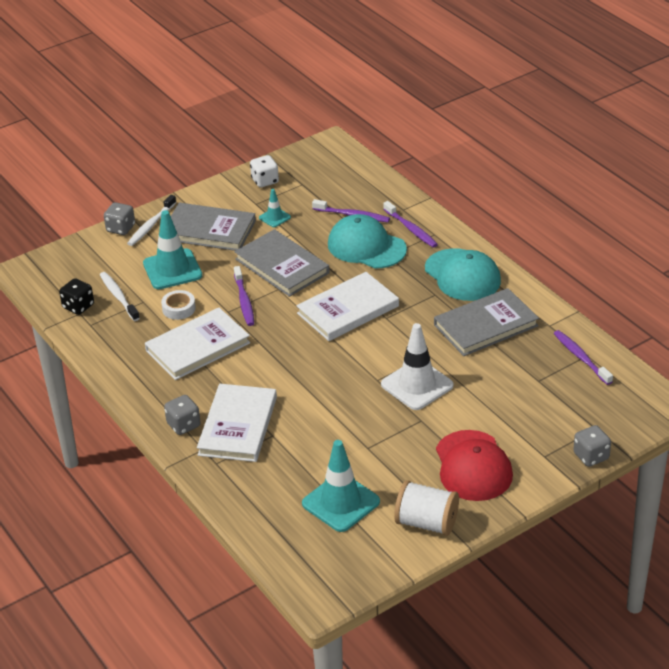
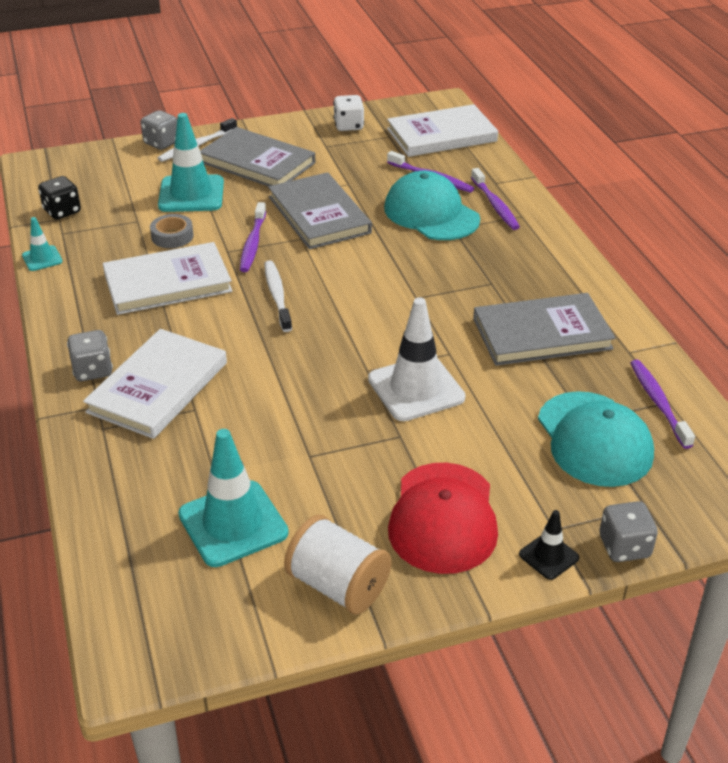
camera: 15 degrees right, 0 degrees up
(118, 296) = (113, 210): white toothbrush -> white toothbrush (277, 296)
(179, 308) = (172, 236): white tape -> grey tape
(274, 217) = (339, 163): turquoise traffic cone -> turquoise traffic cone (42, 258)
(347, 310) = (372, 278): white book -> white book (441, 135)
(462, 275) = (537, 268): turquoise cap -> turquoise cap (594, 439)
(547, 473) = (548, 556): none -> black traffic cone

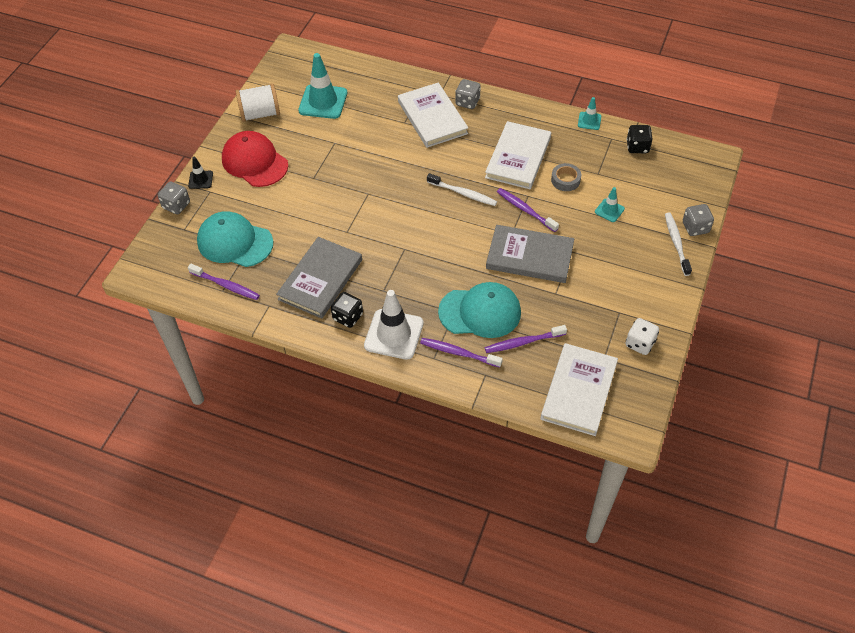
camera: 130 degrees right, 15 degrees up
(191, 194) = (609, 210): turquoise traffic cone -> turquoise traffic cone, size x0.50
(257, 163) = (625, 262): grey book -> none
(416, 388) = (336, 202): white traffic cone -> white traffic cone (394, 334)
(557, 288) = (348, 317): none -> black dice

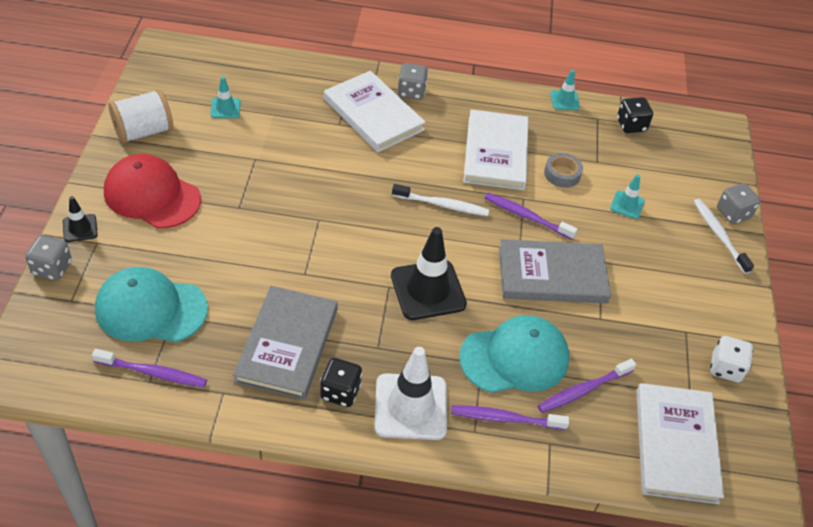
camera: 20 degrees left, 5 degrees down
(323, 102) = (225, 108): turquoise traffic cone -> turquoise traffic cone, size x0.50
(432, 255) = (428, 290): none -> black traffic cone

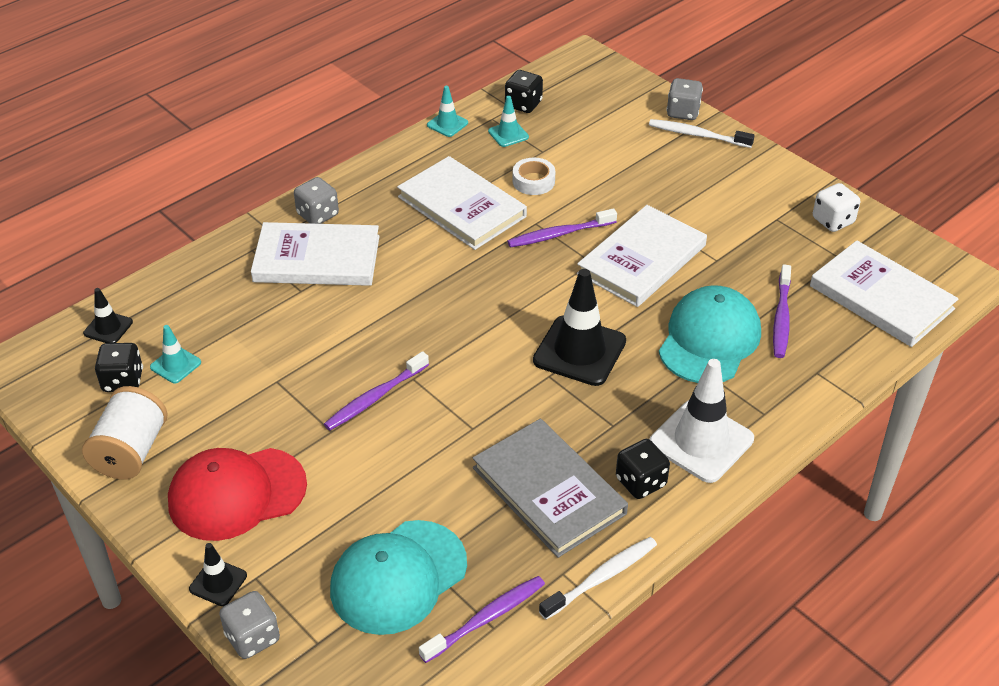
camera: 45 degrees left, 5 degrees down
(192, 95) = (123, 381): none -> black dice
(226, 64) = (108, 328): none -> black traffic cone
(442, 205) = (487, 280): white toothbrush -> white toothbrush (601, 577)
(505, 418) = (768, 385): purple toothbrush -> purple toothbrush (375, 397)
(552, 275) = (641, 259): grey book -> white book
(562, 174) = (533, 181): grey tape -> white tape
(627, 205) = (610, 165): turquoise traffic cone -> turquoise traffic cone (508, 134)

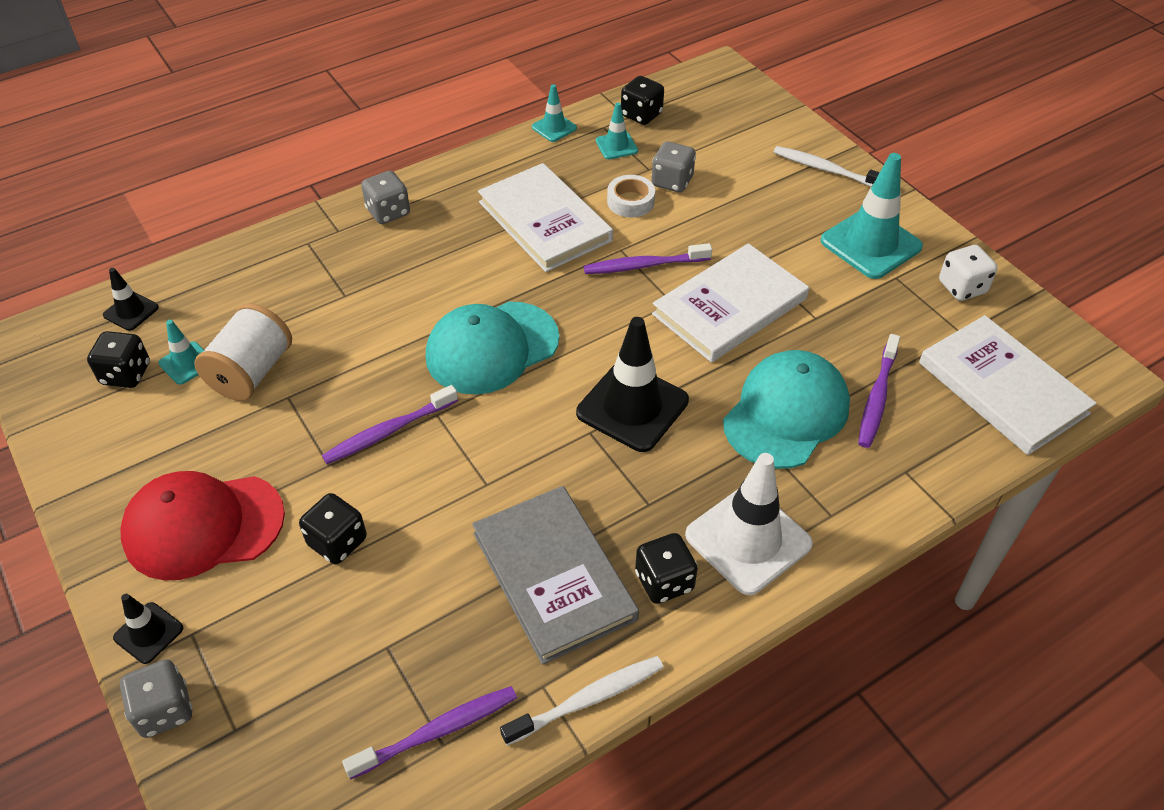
camera: 10 degrees right, 5 degrees up
(131, 451) = (107, 458): white spool -> white spool (251, 372)
(317, 259) = (373, 261): white book -> none
(358, 490) = (337, 542): none -> black dice
(398, 577) = (351, 659): turquoise cap -> turquoise cap (492, 348)
(683, 112) = (815, 142): grey dice -> grey dice (672, 182)
(749, 194) = (870, 244): none -> turquoise traffic cone

